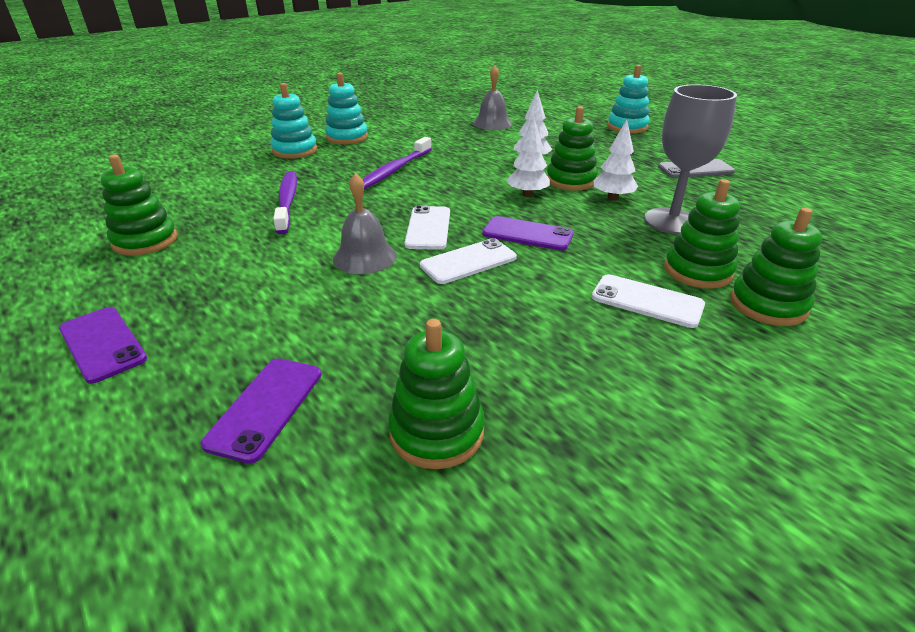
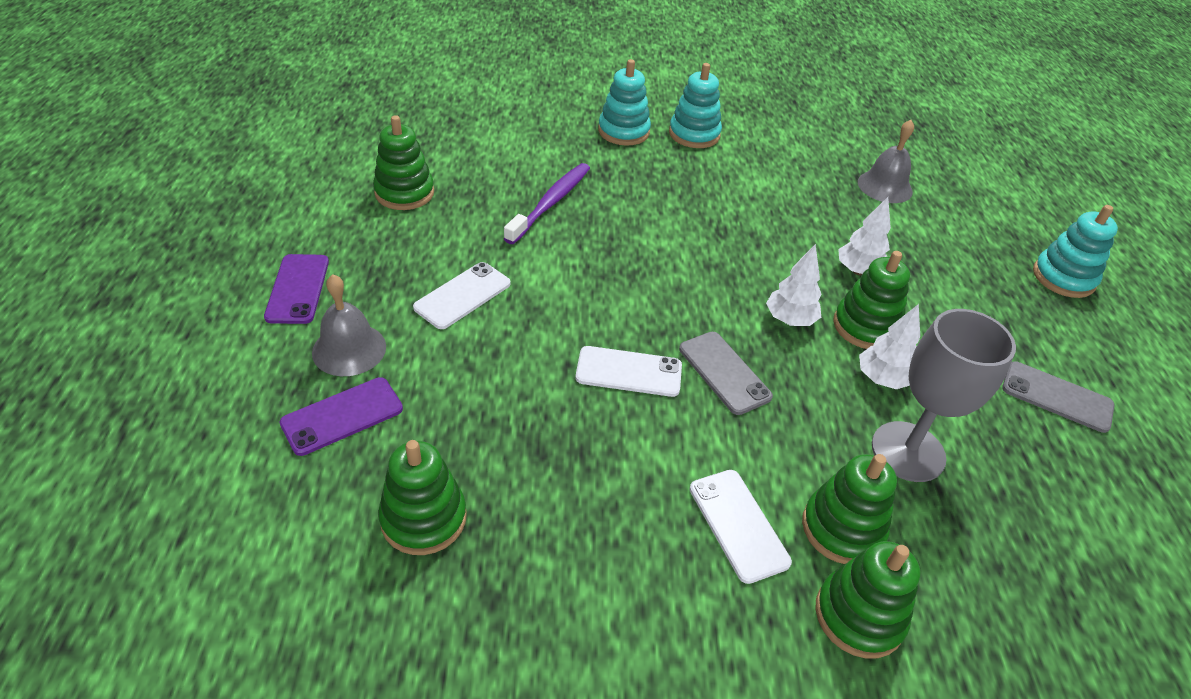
camera: 35 degrees right, 10 degrees up
(365, 257) = (547, 311): grey bell -> grey bell (349, 349)
(395, 170) = (691, 210): purple toothbrush -> none
(428, 228) = (638, 308): white phone -> white phone (463, 296)
(527, 234) = (724, 373): purple phone -> grey phone

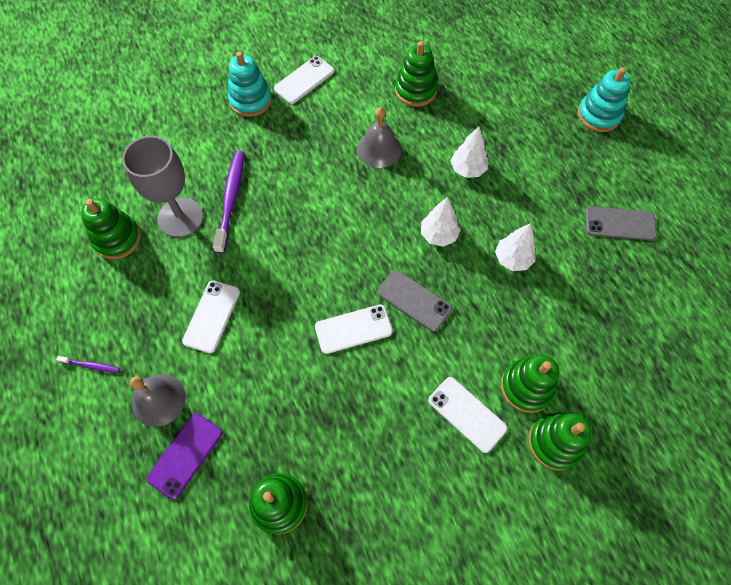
camera: 20 degrees left, 20 degrees up
(297, 289) = (91, 365): purple phone -> purple toothbrush
(694, 134) = (304, 80): turquoise stacking toy -> white phone
(865, 326) = (488, 218): green stacking toy -> green stacking toy (415, 90)
(885, 186) = (458, 76): grey bell -> grey bell (379, 149)
(908, 451) = (546, 310): grey goblet -> grey goblet (180, 217)

